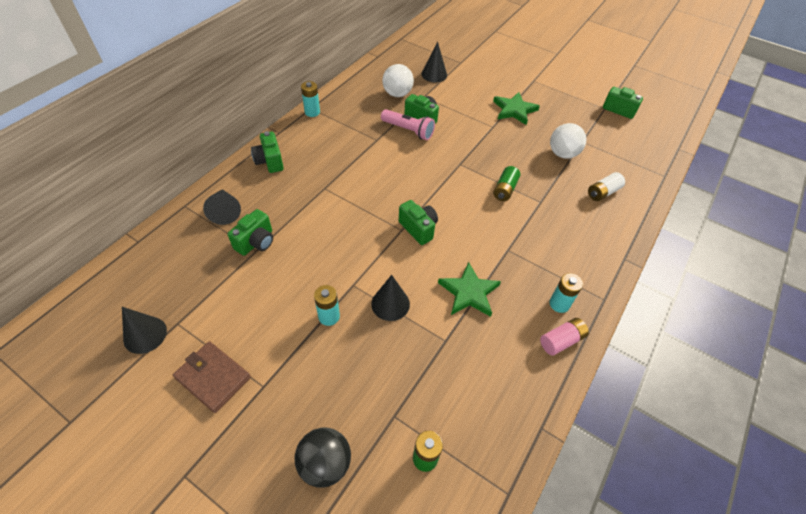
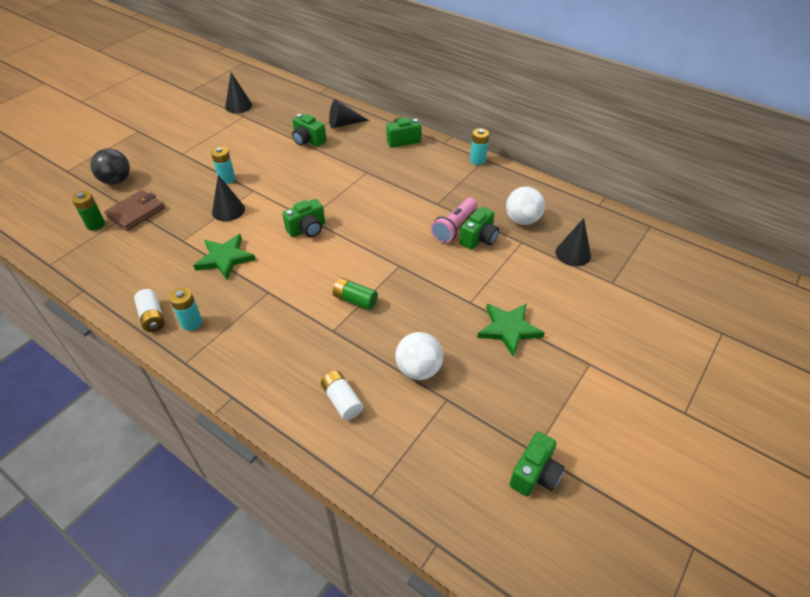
camera: 95 degrees right, 5 degrees down
(213, 377) = (197, 133): brown wallet -> brown wallet (136, 212)
(561, 341) = (152, 317): pink battery -> white battery

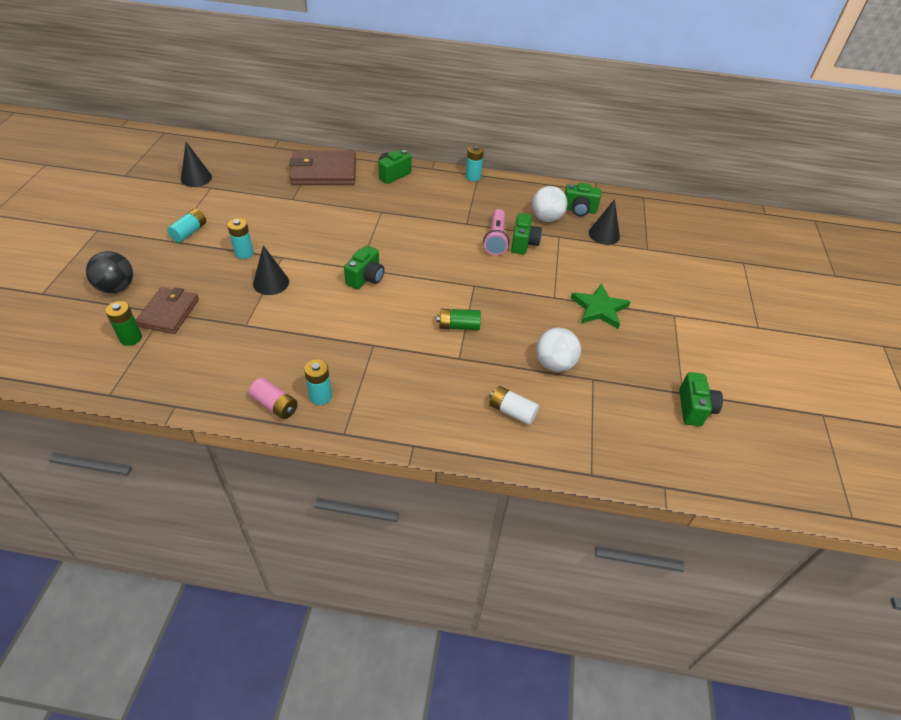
camera: 30 degrees left, 0 degrees up
(152, 317) = (275, 405): white battery -> pink battery
(200, 150) = (189, 232): none -> turquoise battery
(225, 258) = (305, 328): green star -> none
(308, 141) = (300, 196): green camera -> green camera (579, 210)
(344, 124) = (324, 172): black cone -> brown wallet

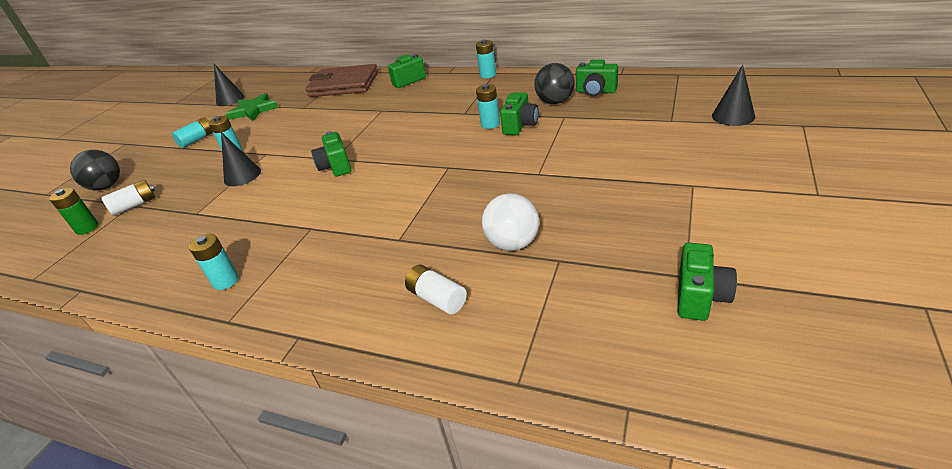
camera: 20 degrees right, 10 degrees down
(169, 312) = (135, 205): brown wallet -> white battery
(275, 405) = (174, 290): pink battery -> none
(366, 278) = (336, 167): green camera -> green camera turned 120 degrees clockwise
(458, 326) = (412, 207): green battery -> none
(496, 239) = (490, 124): pink flashlight -> turquoise battery
(546, 218) = (555, 102): white ball -> black ball
(599, 309) = (591, 183): green star -> green star (253, 110)
(604, 234) = (619, 111): black cone -> black cone (733, 116)

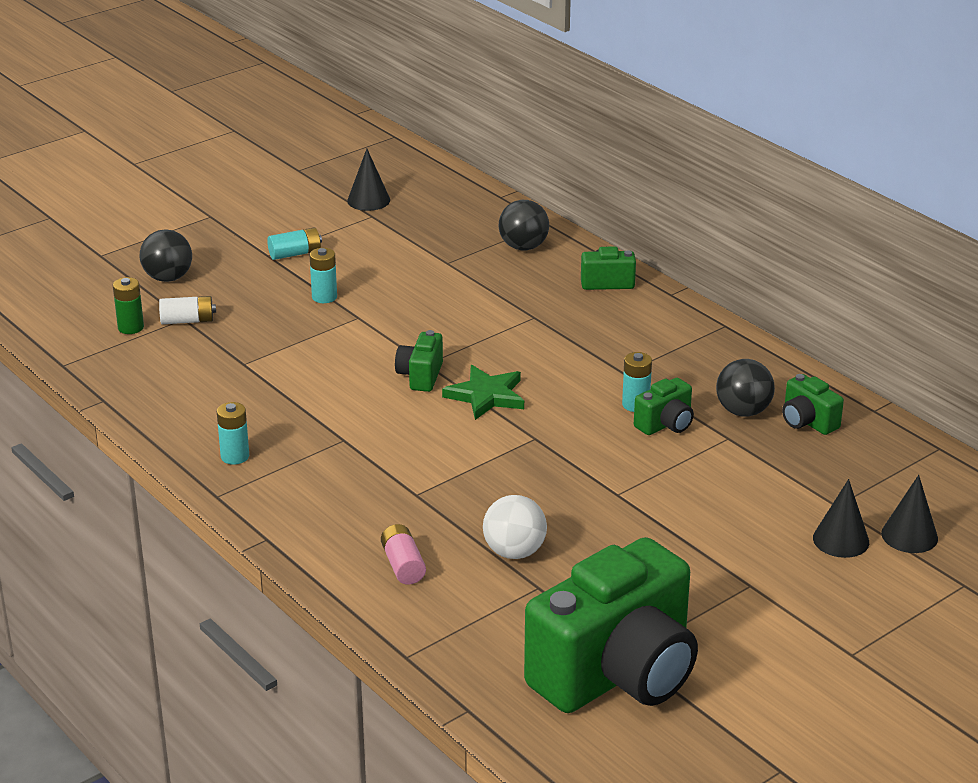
camera: 25 degrees right, 5 degrees down
(242, 175) = (316, 337): black cone -> black cone (841, 540)
(253, 110) = (385, 236): green star -> green star (486, 396)
(344, 85) = (523, 247): brown wallet -> black ball
(437, 298) = (403, 565): white battery -> pink battery
(488, 75) = (713, 325): turquoise battery -> none
(700, 297) = (617, 674): green camera -> green camera, size x2.42

